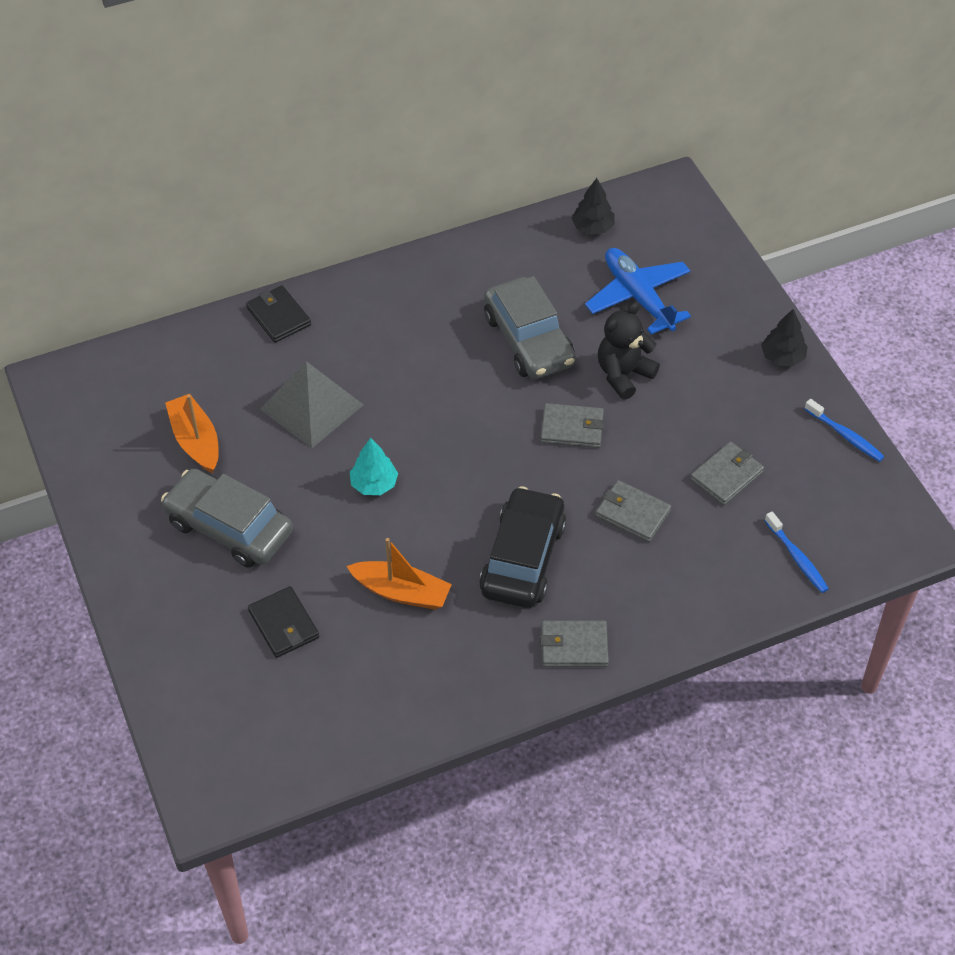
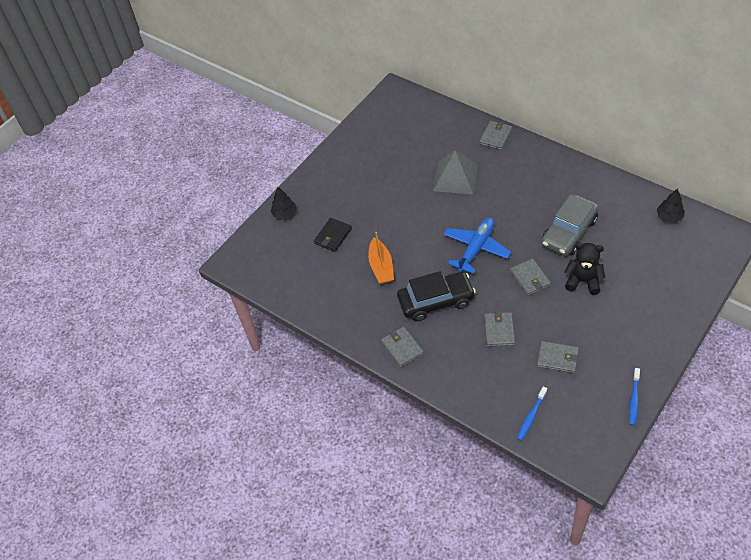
camera: 65 degrees right, 0 degrees up
(195, 441) = (403, 151): orange boat -> none
(229, 527) = (367, 189): grey car -> none
(278, 316) = (495, 136): black wallet -> grey wallet
(374, 484) = (431, 223): turquoise tree -> none
(638, 297) = (641, 260): blue plane -> blue plane (476, 248)
(782, 357) = (662, 343): black tree -> black tree (284, 213)

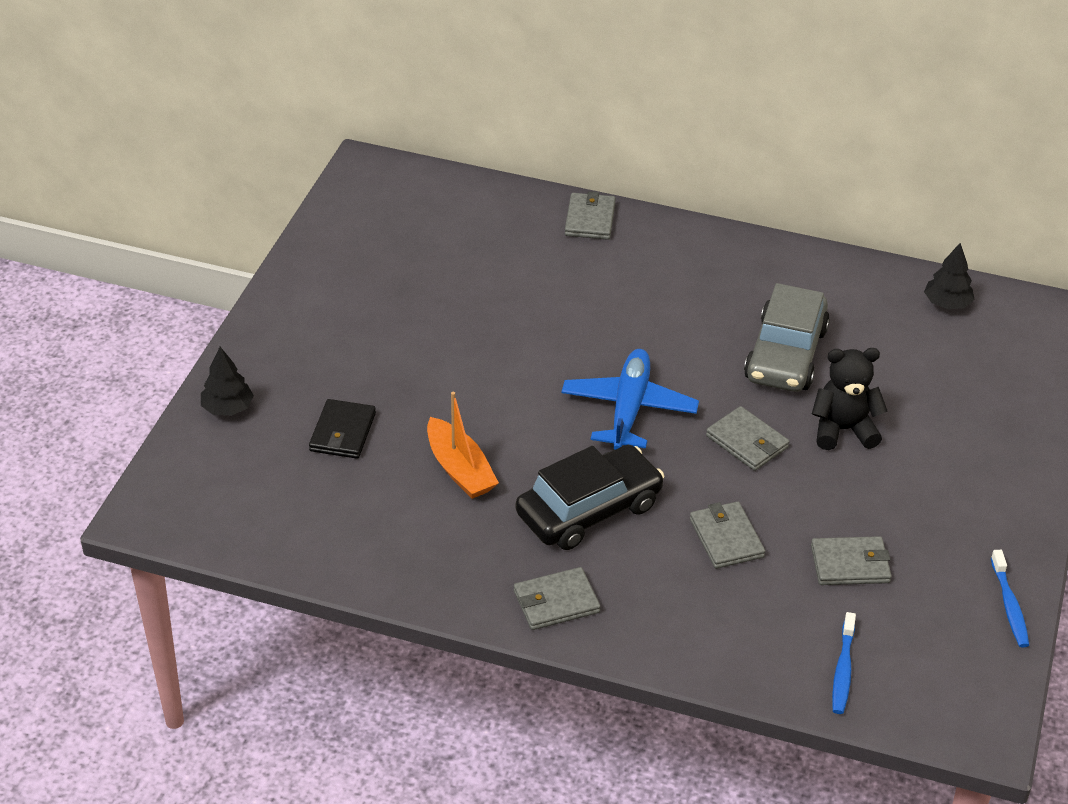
camera: 25 degrees left, 10 degrees down
(402, 348) = (556, 602): grey wallet -> grey wallet turned 60 degrees counterclockwise
(455, 177) = (542, 297): grey pyramid -> none

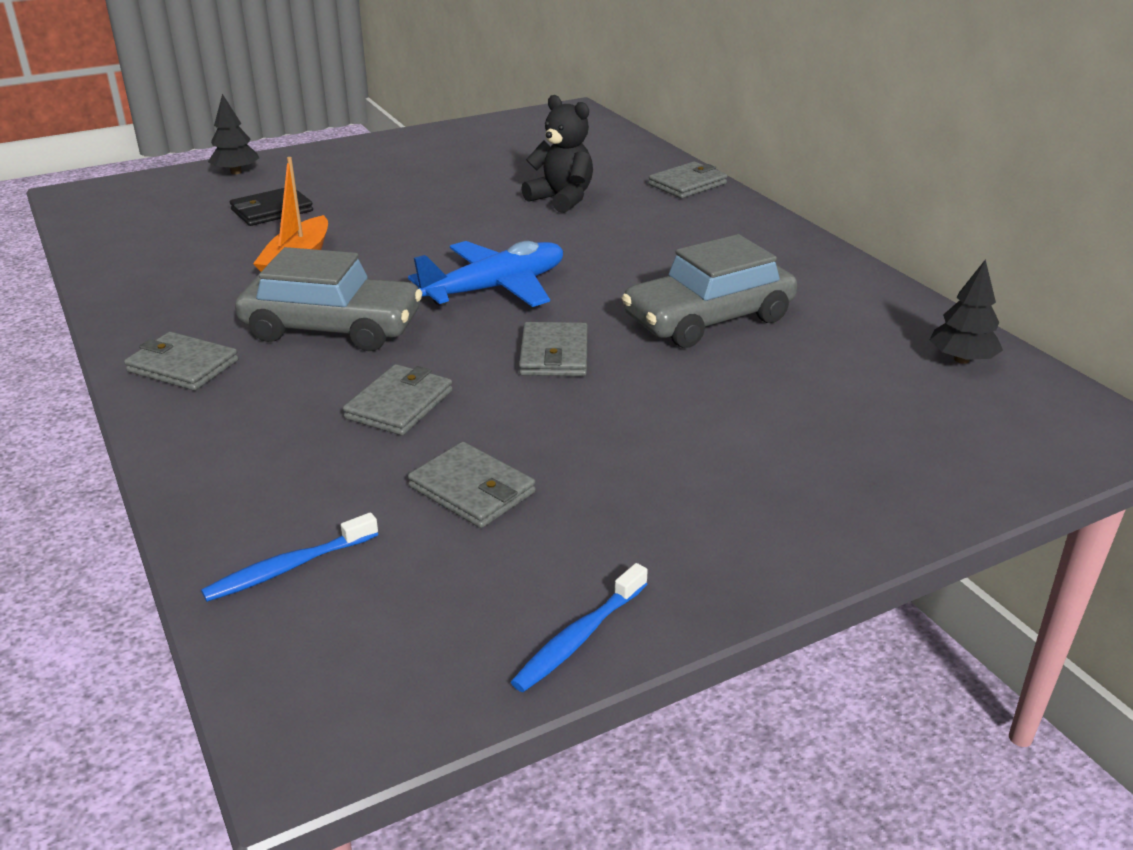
camera: 45 degrees right, 10 degrees down
(589, 510) = (332, 328): black car -> grey car
(843, 430) = (666, 392): black teddy bear -> black teddy bear (562, 199)

